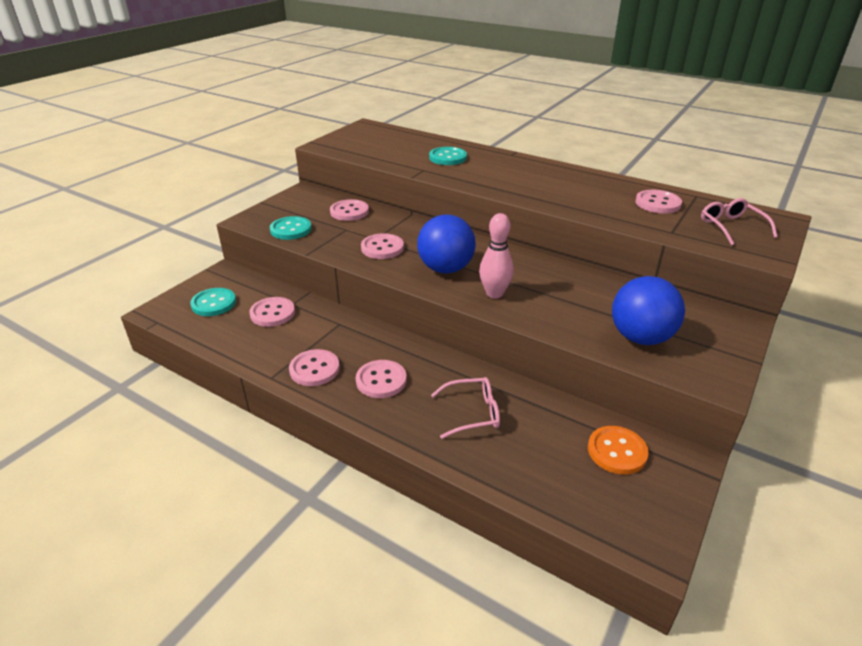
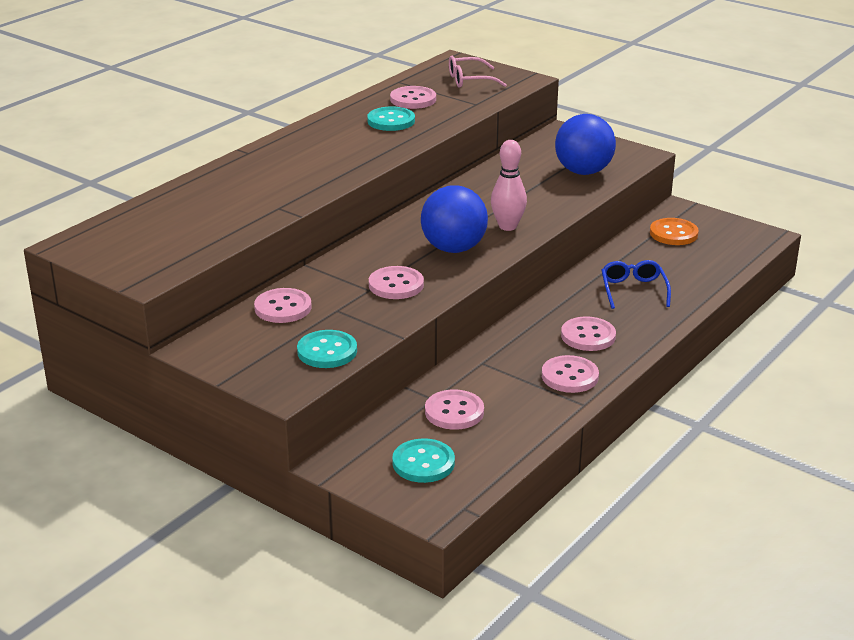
camera: 85 degrees left, 5 degrees down
(448, 157) = (242, 190): turquoise button -> turquoise button (391, 121)
(472, 413) = (633, 290): pink glasses -> blue glasses

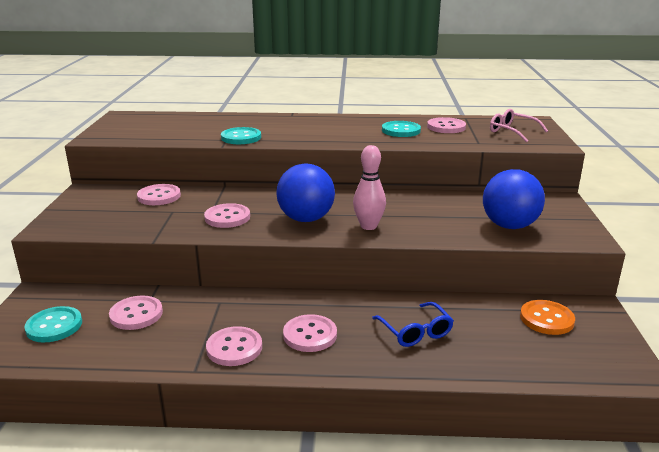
camera: 55 degrees right, 5 degrees down
(327, 351) = (111, 225): turquoise button -> turquoise button (241, 137)
(633, 290) = (415, 332): blue glasses -> blue glasses turned 105 degrees clockwise

